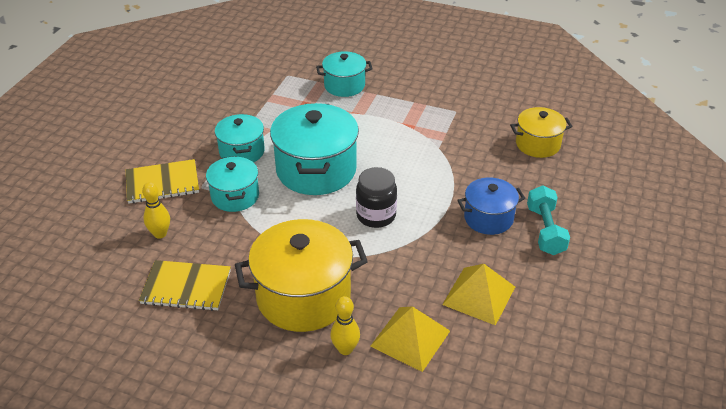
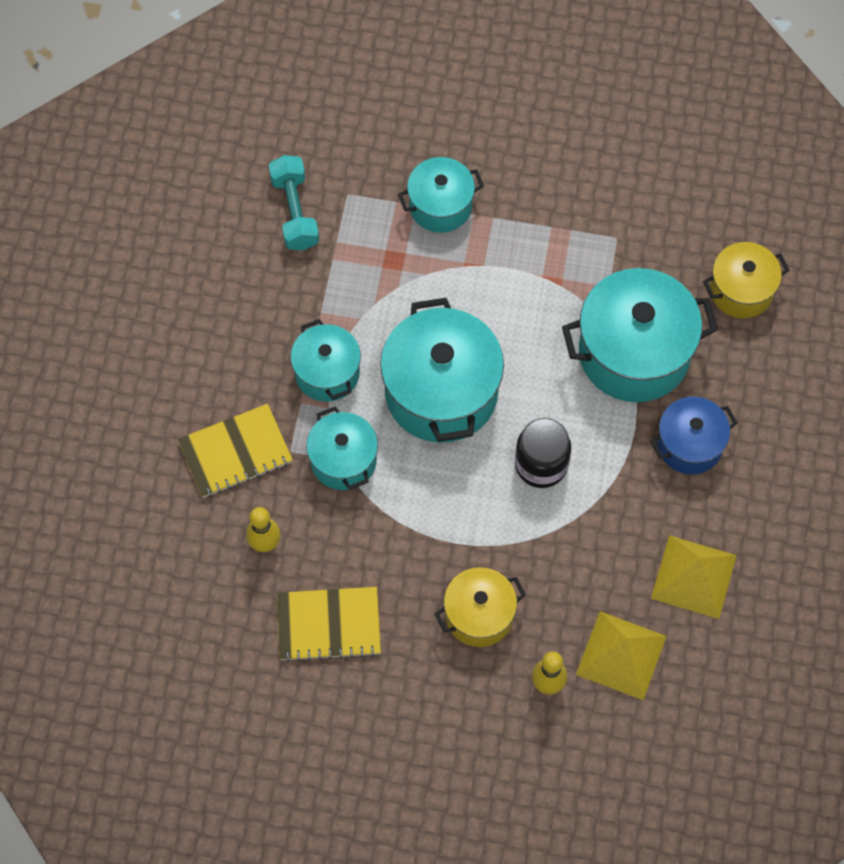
camera: 10 degrees left, 25 degrees up
(303, 297) = (479, 615): yellow pot -> yellow pot, size x0.58
(457, 166) = (634, 353): none -> turquoise pot
(545, 230) = (765, 454): turquoise dumbbell -> turquoise dumbbell (294, 212)

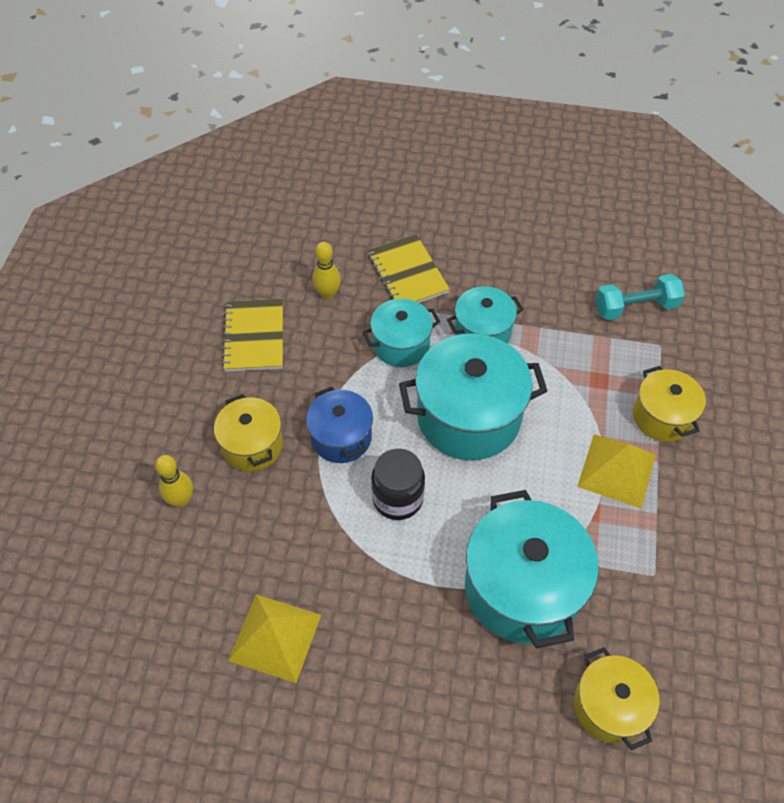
camera: 90 degrees right, 10 degrees down
(440, 206) = (662, 417): turquoise pot -> yellow pot
(621, 655) = (201, 564): yellow pyramid -> yellow pyramid (616, 470)
(689, 445) = (420, 640): blue pot -> blue pot (341, 437)

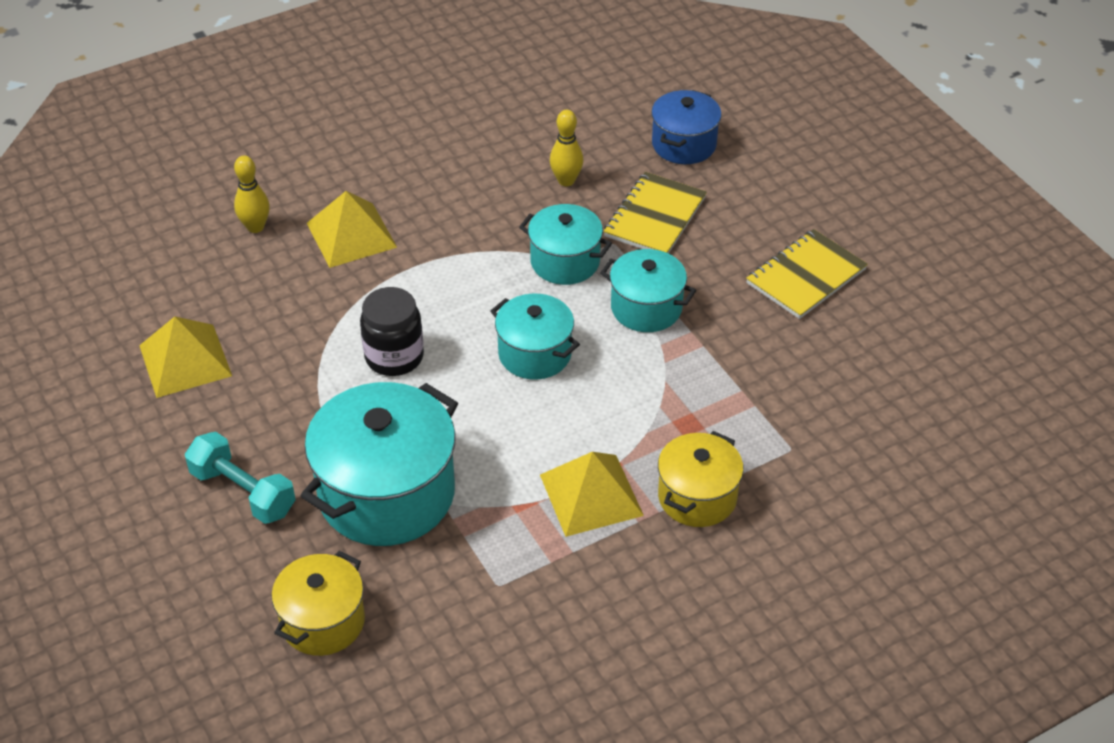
camera: 50 degrees right, 10 degrees down
(252, 445) = (351, 235): yellow pot -> yellow pyramid
(254, 337) = (464, 166): yellow notebook -> yellow notebook (806, 276)
(341, 437) = (419, 283): blue pot -> blue pot (684, 144)
(468, 417) = (535, 354): turquoise pot -> turquoise pot, size x0.58
(635, 307) = (819, 403): turquoise dumbbell -> turquoise dumbbell (243, 492)

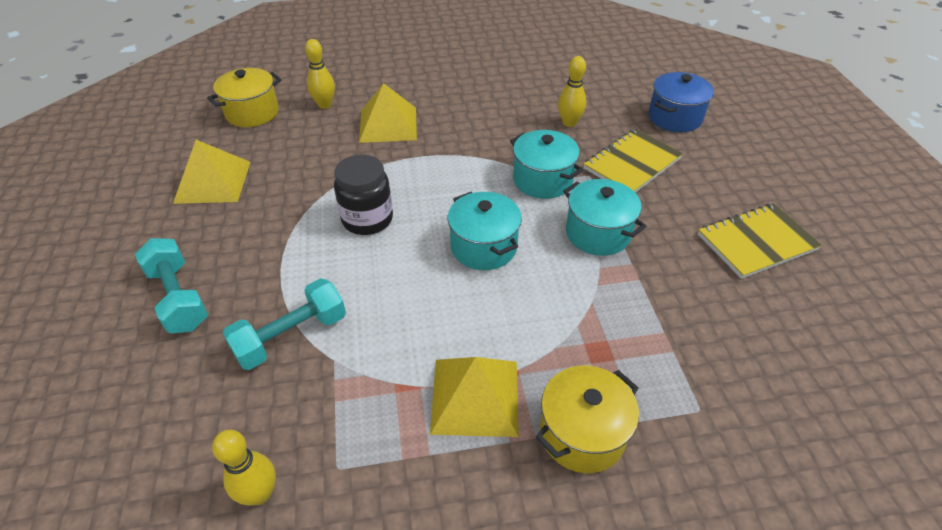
camera: 20 degrees right, 0 degrees up
(323, 621) = (155, 450): yellow pot -> yellow pot (252, 113)
(386, 494) = (291, 336): turquoise pot -> turquoise dumbbell
(442, 623) = (260, 493): none -> yellow bowling pin

